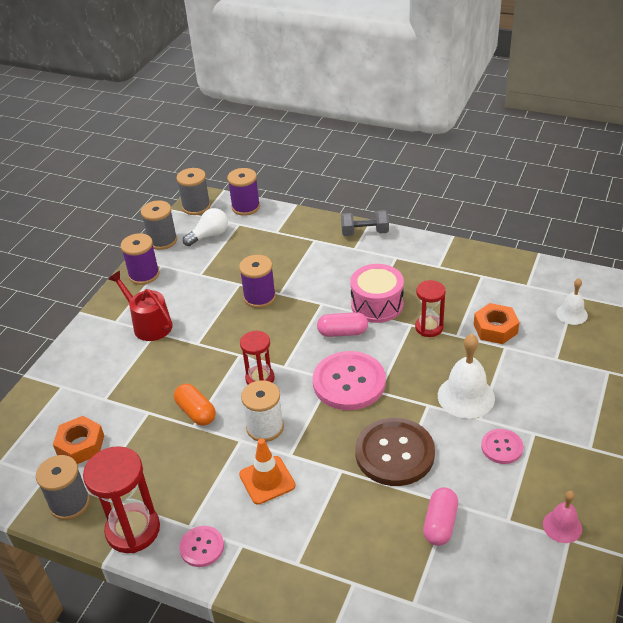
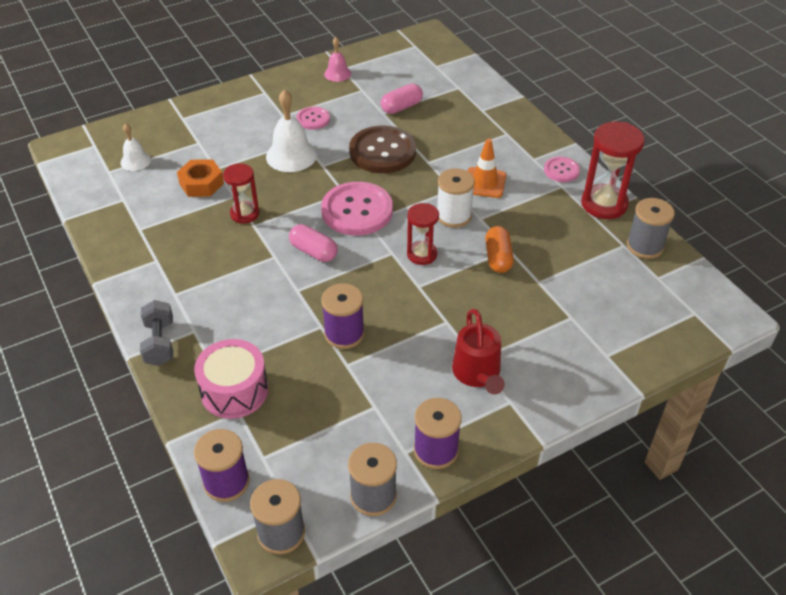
camera: 145 degrees left, 5 degrees up
(81, 445) = (614, 286): orange nut -> none
(209, 235) = (313, 462): white light bulb -> none
(365, 233) = (160, 343): grey dumbbell -> grey dumbbell turned 45 degrees clockwise
(377, 304) = (255, 258): pink drum -> pink drum (234, 391)

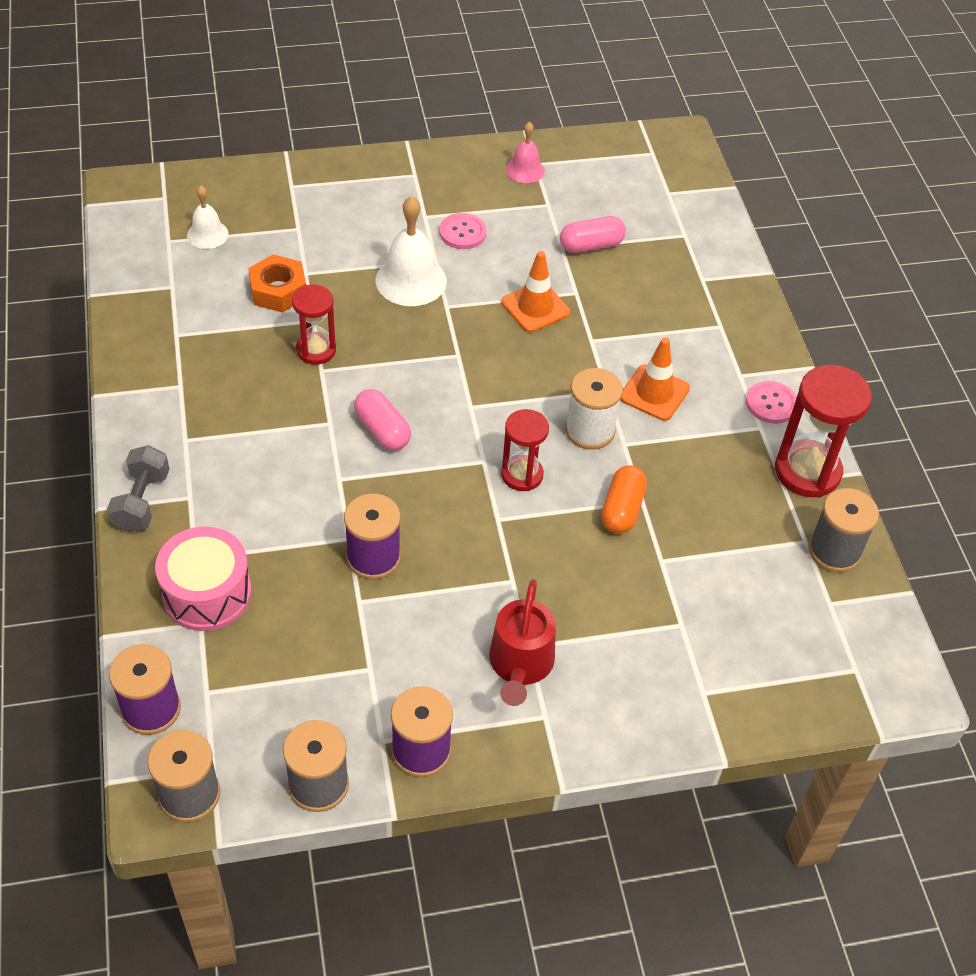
camera: 15 degrees right, 5 degrees up
(357, 210) = (464, 386): pink button -> none
(382, 151) = (535, 307): brown button -> orange traffic cone

